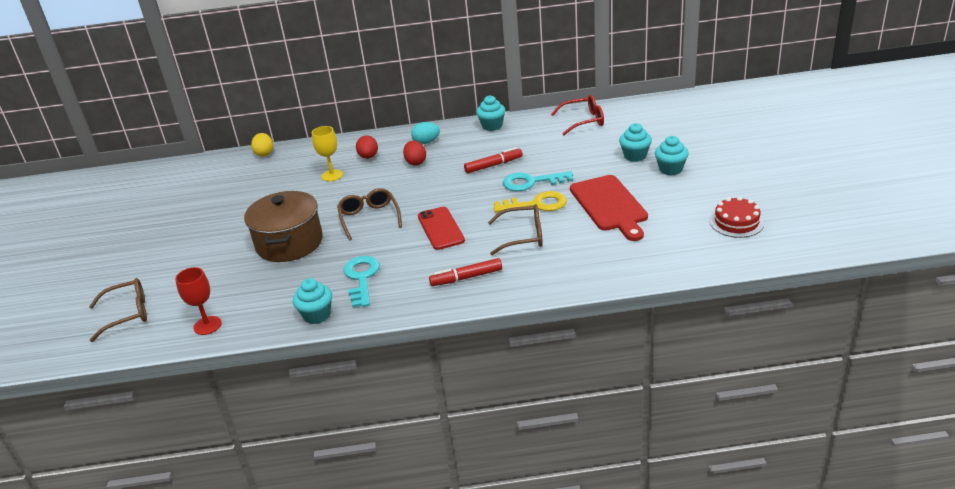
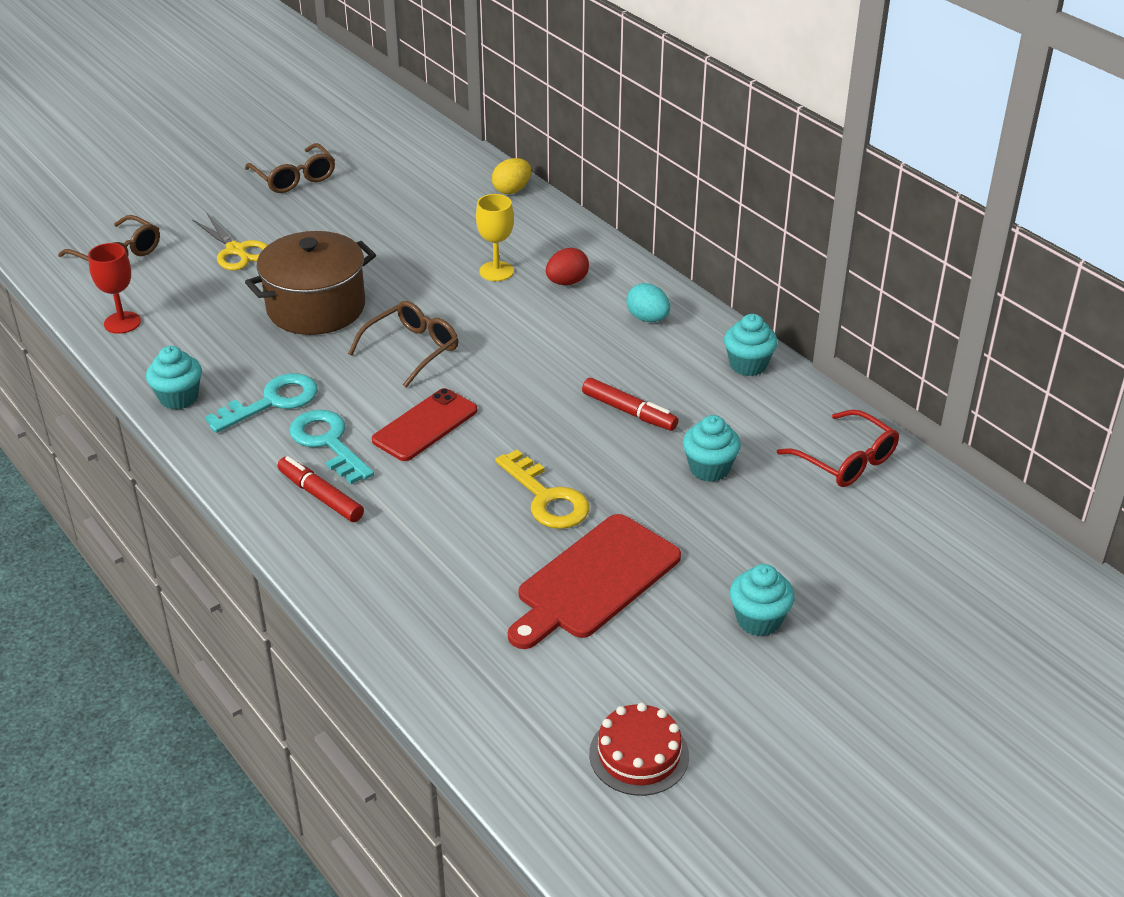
camera: 55 degrees right, 5 degrees up
(190, 262) = (236, 250): none -> yellow scissors
(416, 162) = (583, 332): red egg -> none
(523, 236) = (452, 514): brown glasses -> brown glasses (294, 178)
(531, 182) = (606, 470): turquoise key -> turquoise key (328, 443)
(635, 156) = (772, 561): turquoise cupcake -> turquoise cupcake (709, 468)

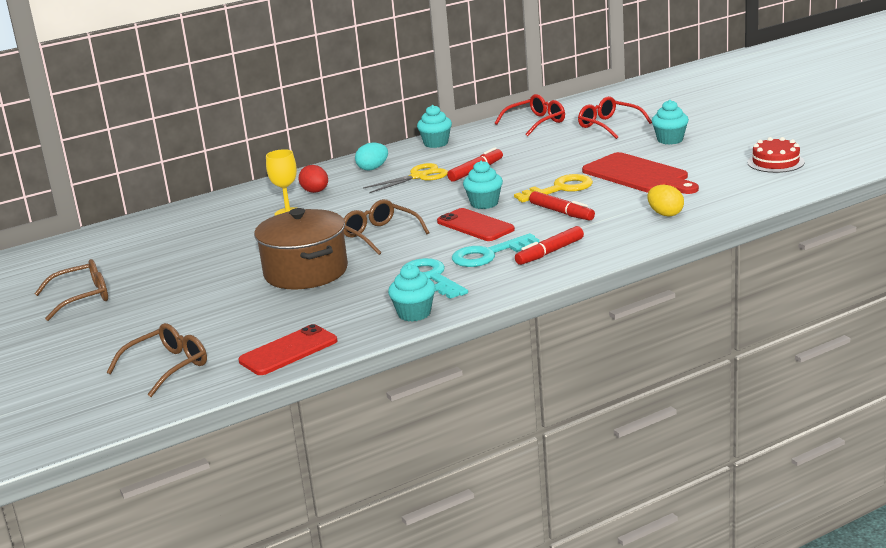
camera: 80 degrees left, 15 degrees down
(122, 323) = (288, 351): red goblet -> red phone
(236, 250) = (194, 312): yellow scissors -> yellow scissors (418, 177)
(455, 502) = (561, 212): none -> red marker
(512, 190) = (172, 213): yellow egg -> yellow egg (665, 214)
(709, 468) = (538, 151): turquoise cupcake -> turquoise cupcake (484, 203)
(833, 545) = (609, 125): none -> red glasses

